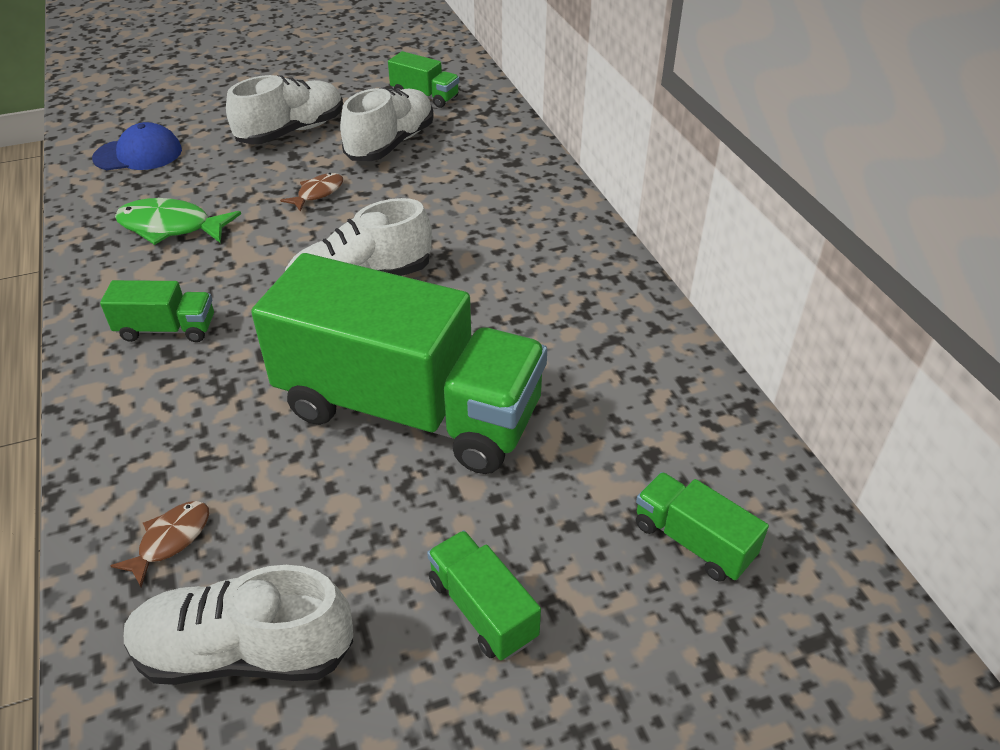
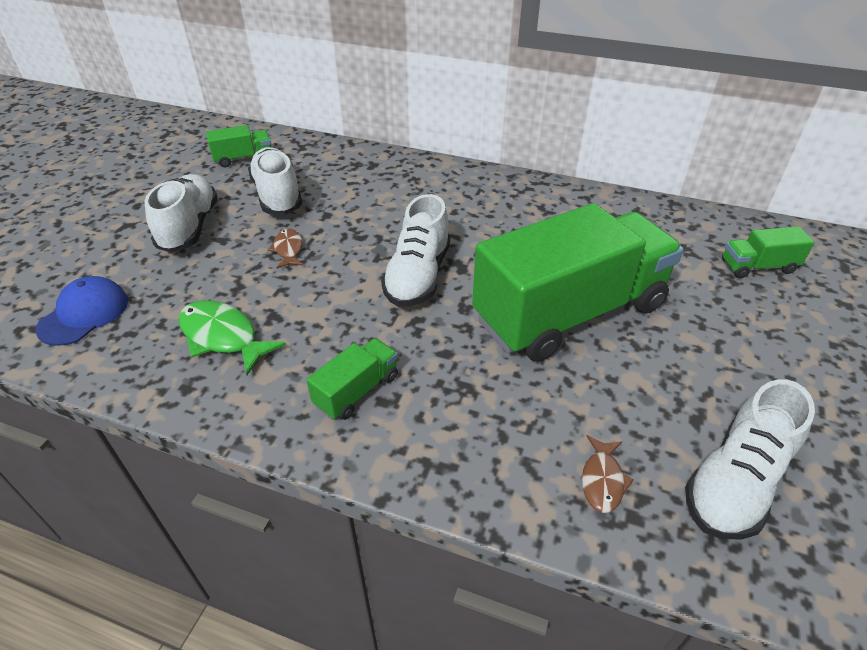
camera: 50 degrees left, 0 degrees up
(171, 227) = (223, 337): green fish -> green fish turned 75 degrees clockwise
(171, 540) = (602, 480): brown fish -> brown fish turned 150 degrees counterclockwise
(482, 609) = (761, 361): green truck -> none

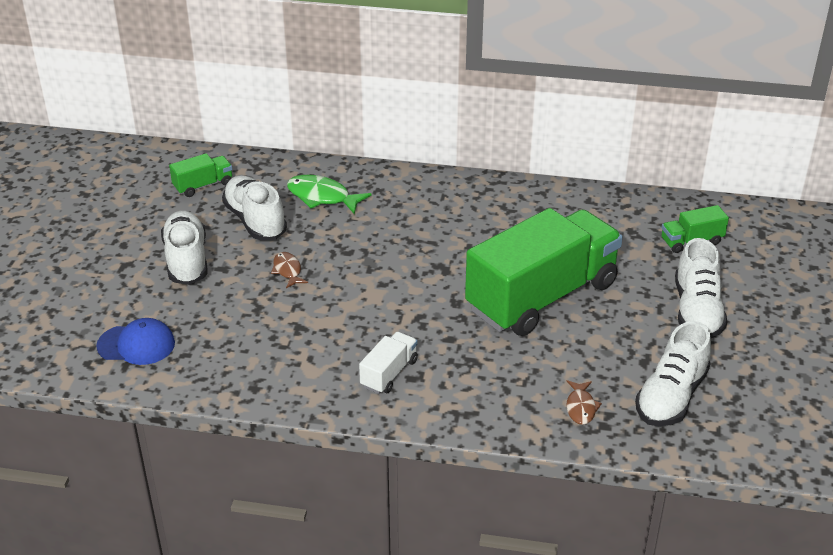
camera: 10 degrees left, 5 degrees down
(84, 314) = (136, 345): blue cap -> blue cap turned 75 degrees clockwise
(223, 337) = (265, 348): green fish -> green fish (322, 197)
(357, 391) = (389, 373): green truck -> white truck
(418, 276) = (410, 281): white shoe -> white shoe (697, 311)

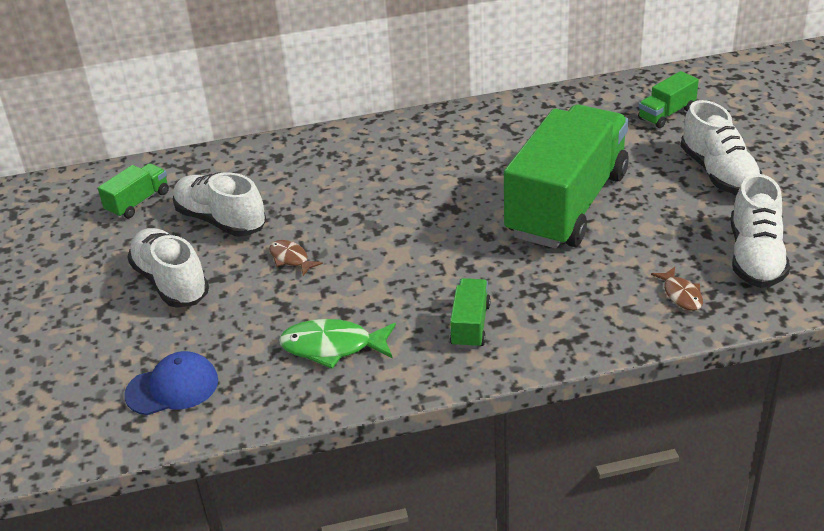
camera: 20 degrees left, 0 degrees up
(322, 197) = (277, 177): green fish -> green fish (332, 347)
(389, 373) = (470, 325): white truck -> green truck

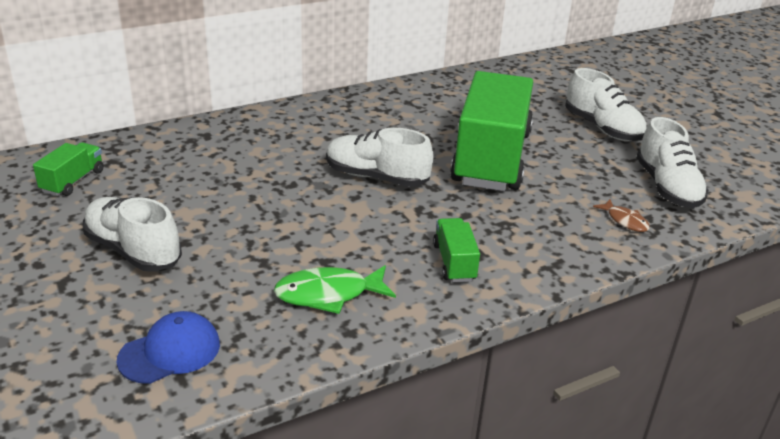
camera: 20 degrees left, 5 degrees down
(221, 220) = (168, 191): white shoe -> white shoe (376, 177)
(291, 259) = (253, 219): brown fish -> none
(666, 114) = (537, 88): green truck -> none

